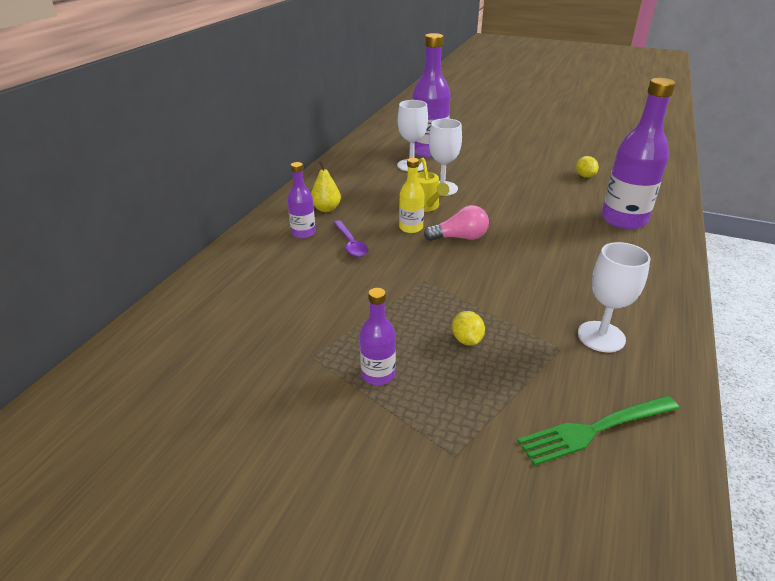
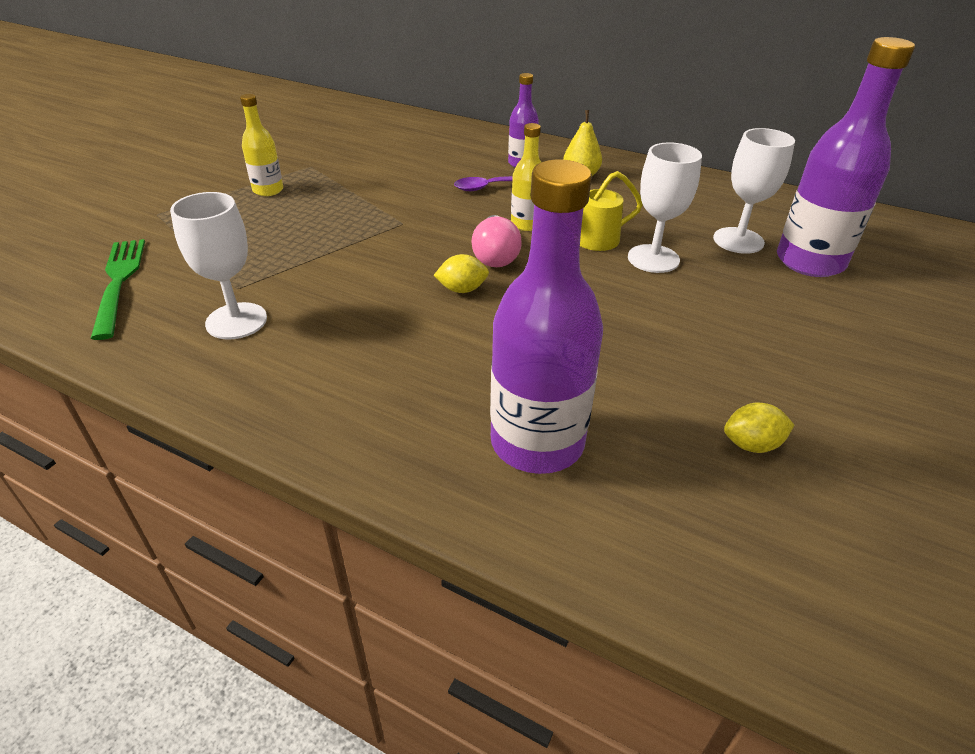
camera: 95 degrees right, 5 degrees up
(378, 375) = (268, 190): purple bottle -> yellow bottle
(467, 340) = (286, 235): yellow lemon -> yellow lemon (462, 289)

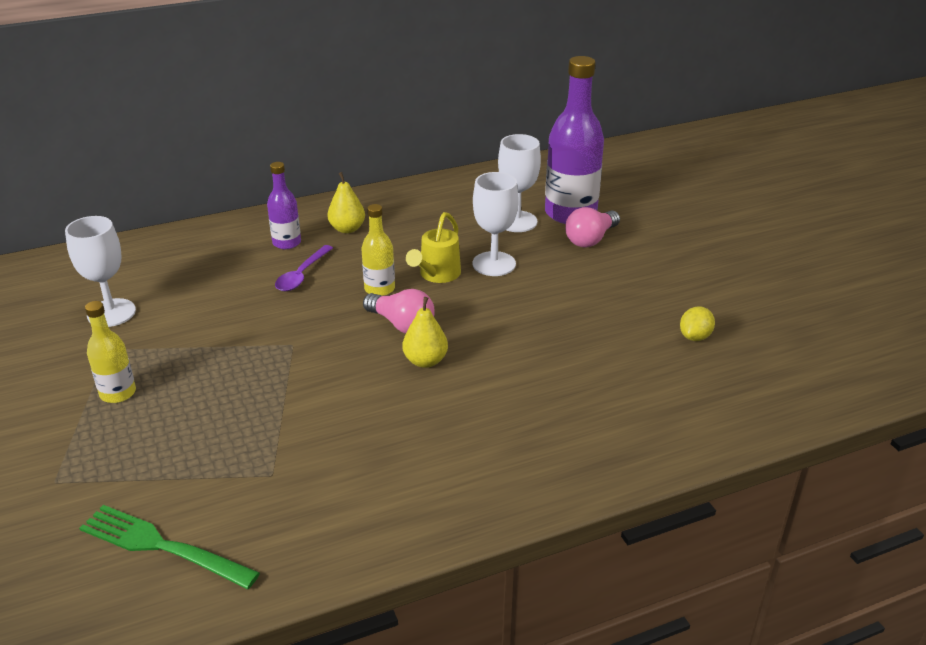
camera: 50 degrees left, 5 degrees down
(236, 321) = (324, 492): white goblet -> white goblet (111, 313)
(462, 289) = (425, 361): yellow lemon -> yellow pear
(537, 443) = (617, 411): purple bottle -> none
(792, 292) = (591, 239): none -> pink light bulb

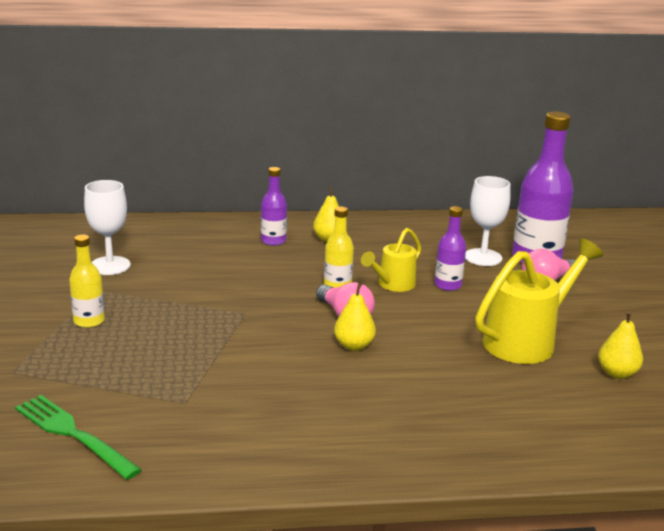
camera: 15 degrees right, 10 degrees down
(302, 275) = (275, 265): purple spoon -> none
(494, 264) = (448, 285): white goblet -> purple bottle
(596, 317) = (526, 341): none -> yellow watering can
(695, 337) = (617, 373): yellow lemon -> yellow pear

